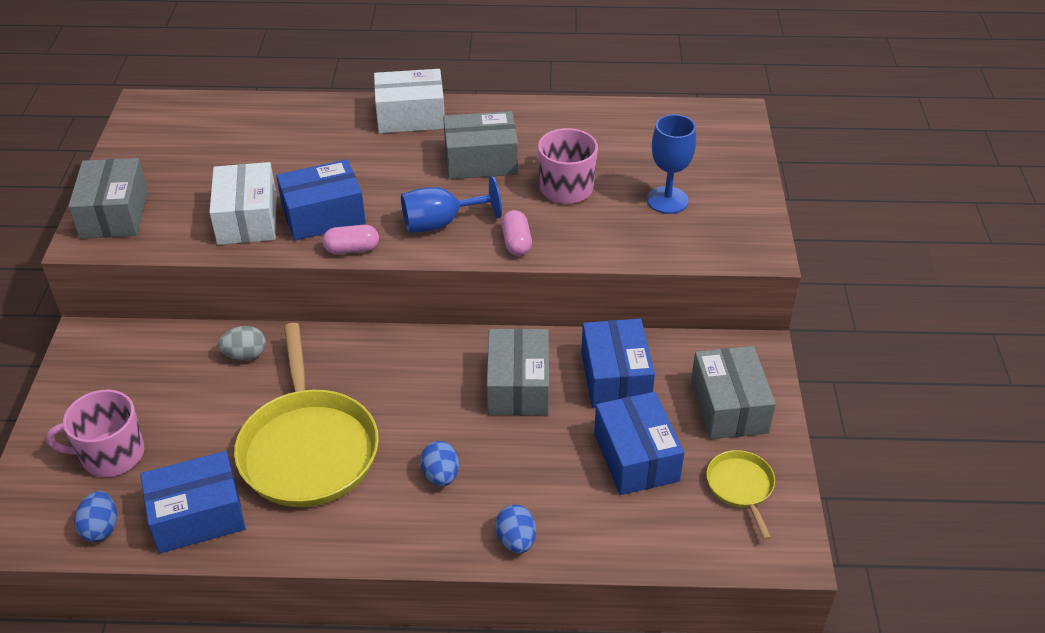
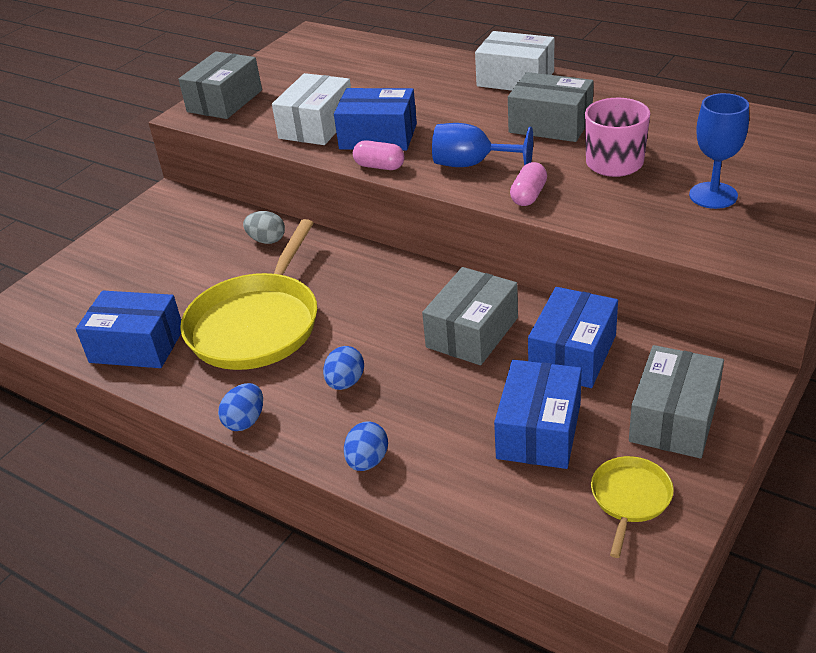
camera: 35 degrees right, 5 degrees down
(101, 528) = (67, 330): blue egg -> blue egg (245, 421)
(111, 455) = (116, 281): pink mug -> none

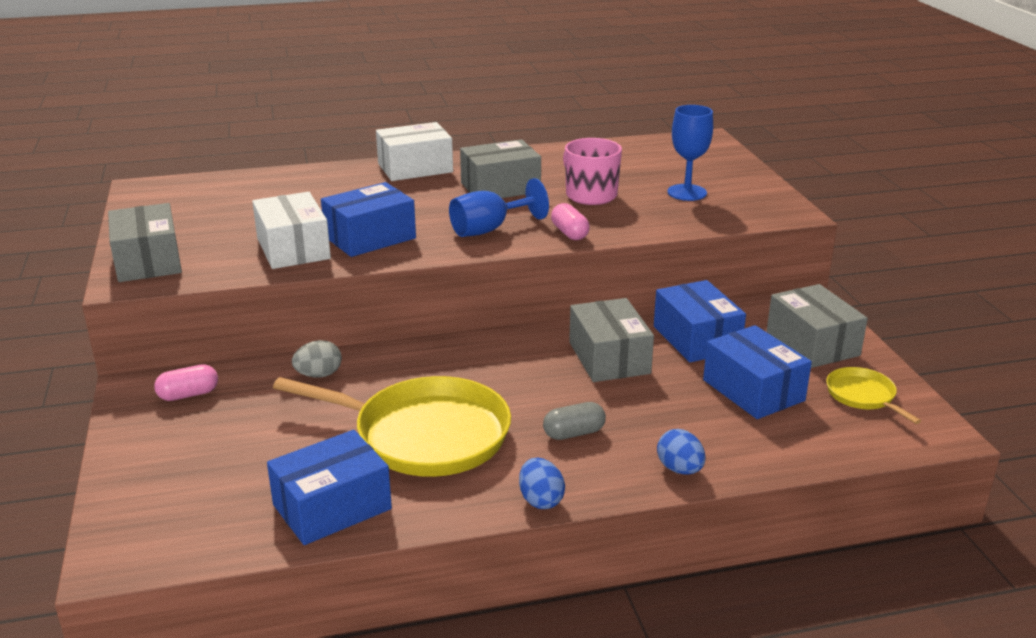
camera: 50 degrees left, 10 degrees down
(257, 325) = (425, 435): yellow pan -> yellow pan turned 45 degrees counterclockwise
(345, 382) = (574, 433): blue egg -> grey capsule
(379, 166) = (413, 256): pink capsule -> pink capsule (188, 394)

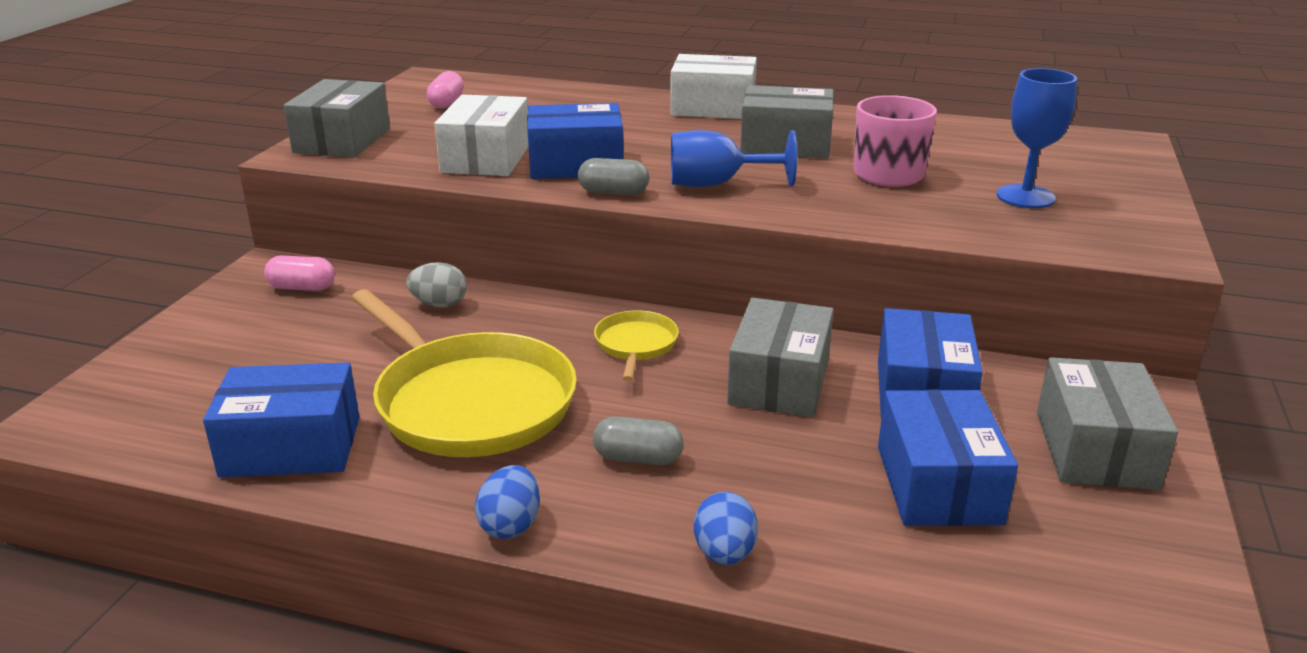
camera: 30 degrees right, 0 degrees up
(425, 253) = (613, 192): none -> grey capsule
(569, 233) = (809, 209): pink capsule -> pink capsule (446, 103)
(862, 396) = (1109, 549): yellow pan -> yellow pan (635, 345)

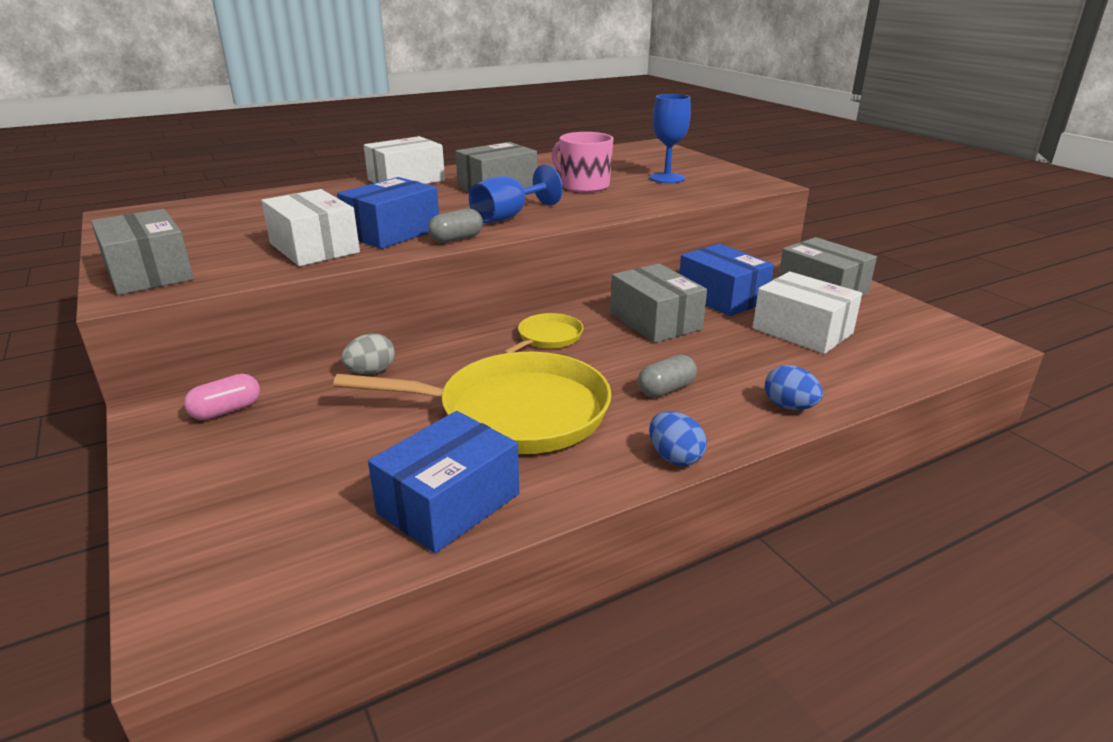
camera: 45 degrees left, 0 degrees up
(446, 103) = (187, 226): pink capsule -> none
(635, 345) = (548, 337): yellow pan -> yellow pan turned 75 degrees clockwise
(938, 484) = (802, 331): blue box -> white box

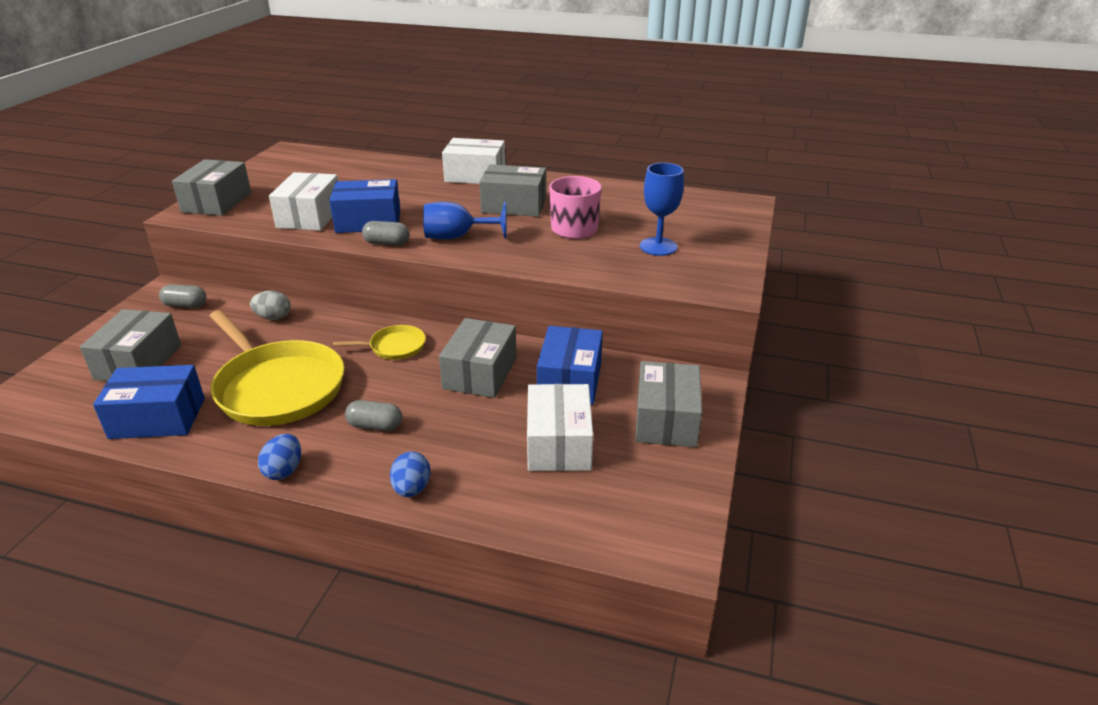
camera: 45 degrees right, 5 degrees up
(226, 410) = (185, 305): pink capsule -> grey capsule
(292, 480) = (138, 362): none -> grey box

